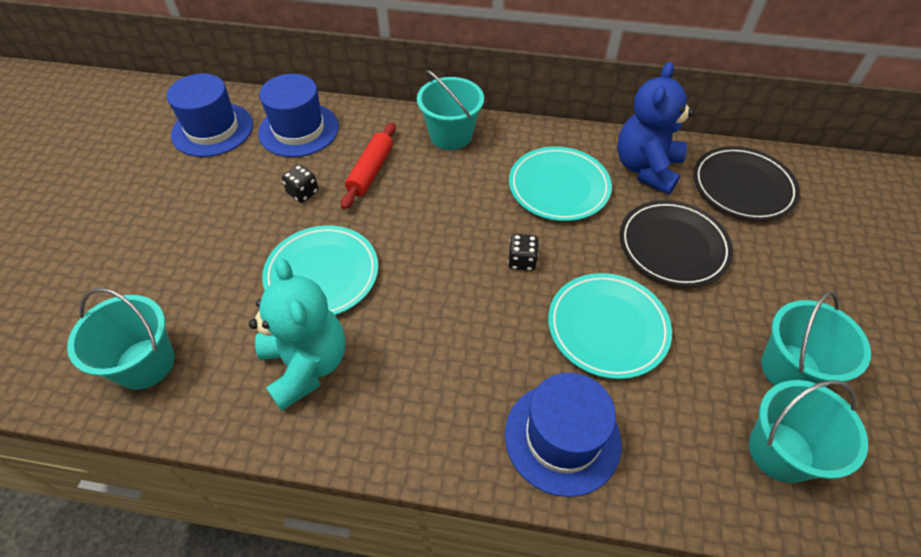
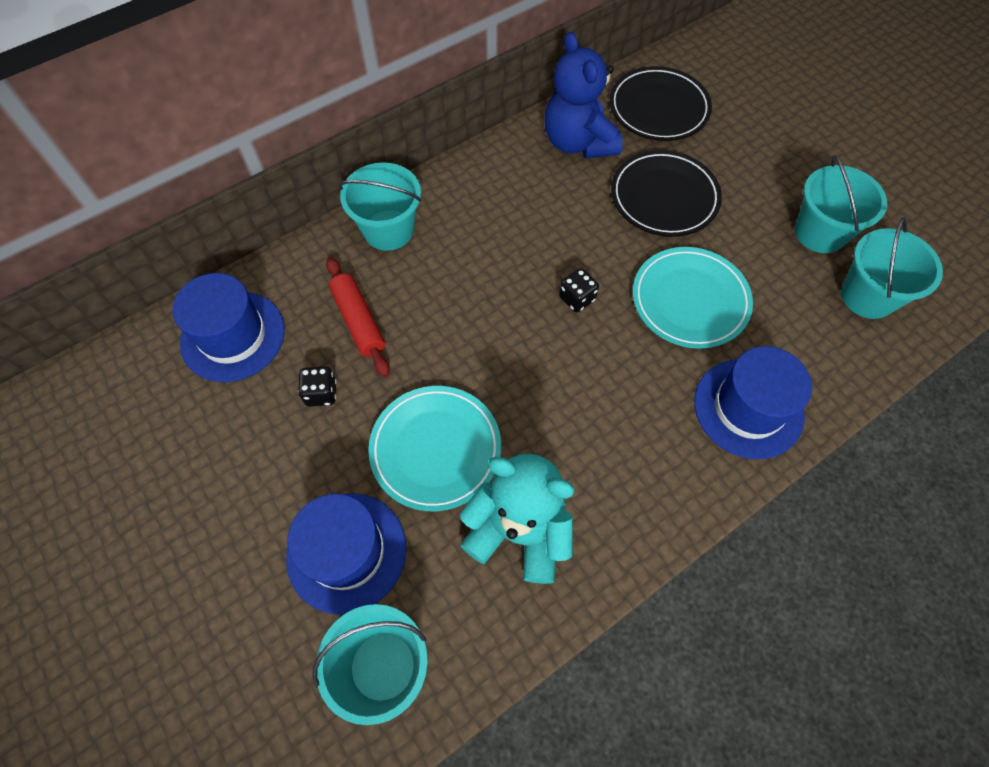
camera: 45 degrees left, 10 degrees up
(212, 129) = (135, 408): blue hat -> blue hat (346, 552)
(559, 187) = (532, 211): turquoise plate -> none

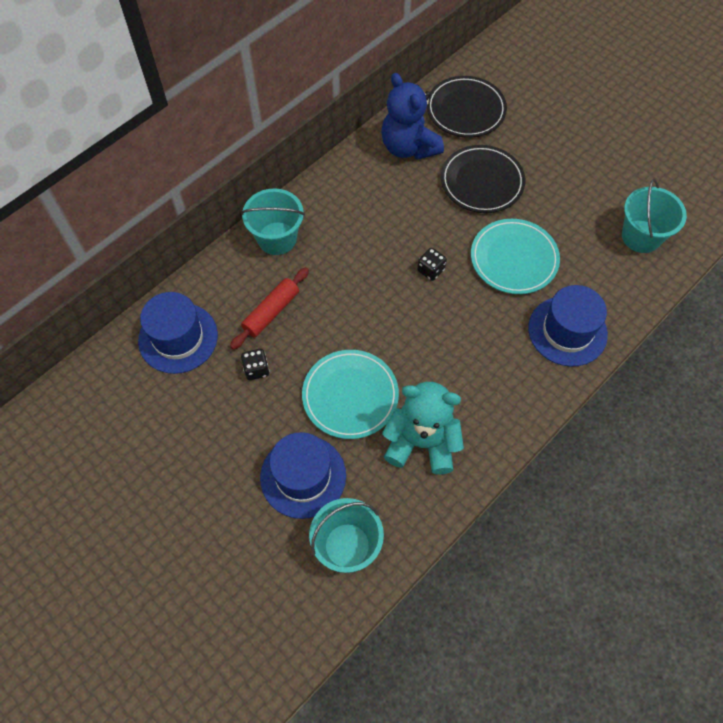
camera: 10 degrees left, 0 degrees up
(359, 321) = (271, 312): red rolling pin -> red rolling pin turned 75 degrees clockwise
(820, 232) = (601, 193): turquoise bucket -> none

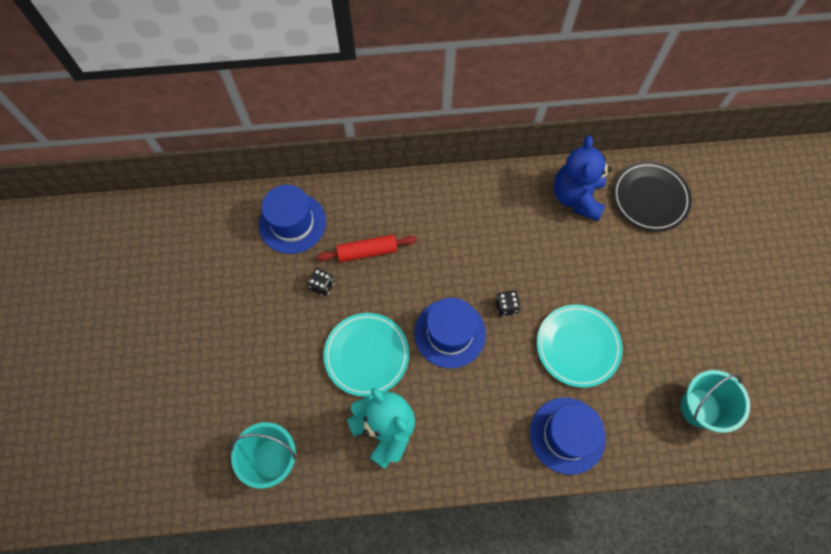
camera: 40 degrees right, 5 degrees up
(277, 238) = (418, 199): turquoise bucket -> none
(303, 476) = (287, 386): blue hat -> blue hat (450, 333)
(482, 182) = (609, 266): black plate -> none

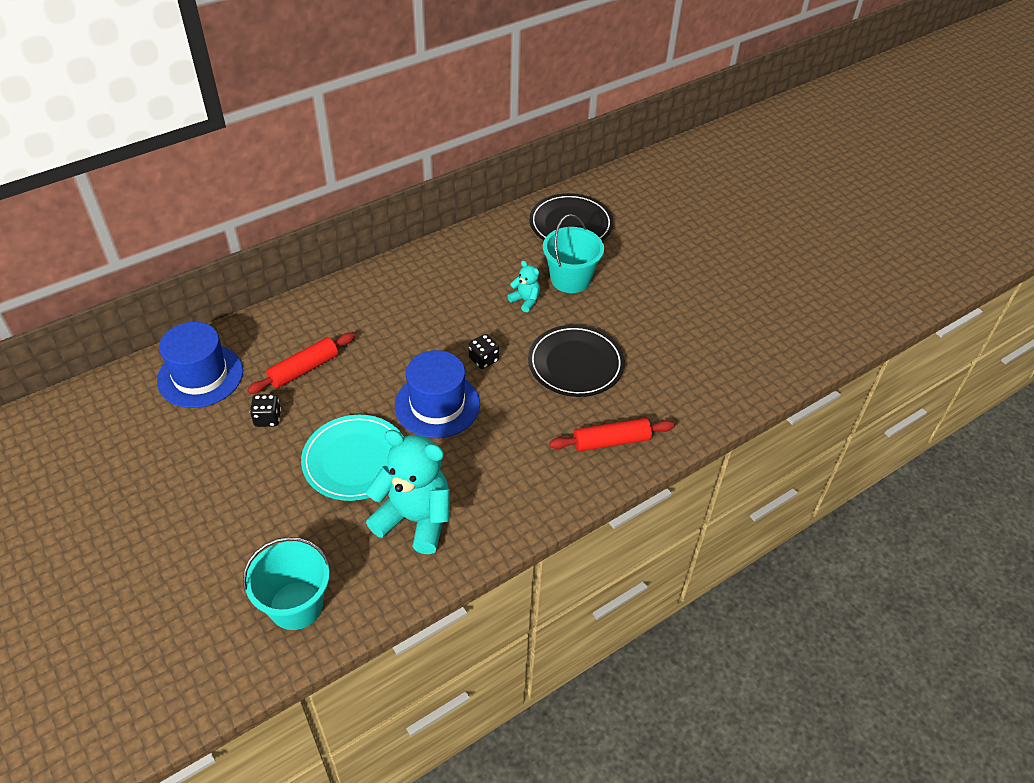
camera: 30 degrees left, 20 degrees down
(567, 435) = (611, 441): blue hat -> red rolling pin
(569, 262) = (525, 300): none -> turquoise teddy bear
(576, 197) = (500, 247): blue teddy bear -> none
(577, 346) = (575, 364): turquoise plate -> black plate
(700, 408) = (721, 366): turquoise bucket -> turquoise bucket (570, 279)

